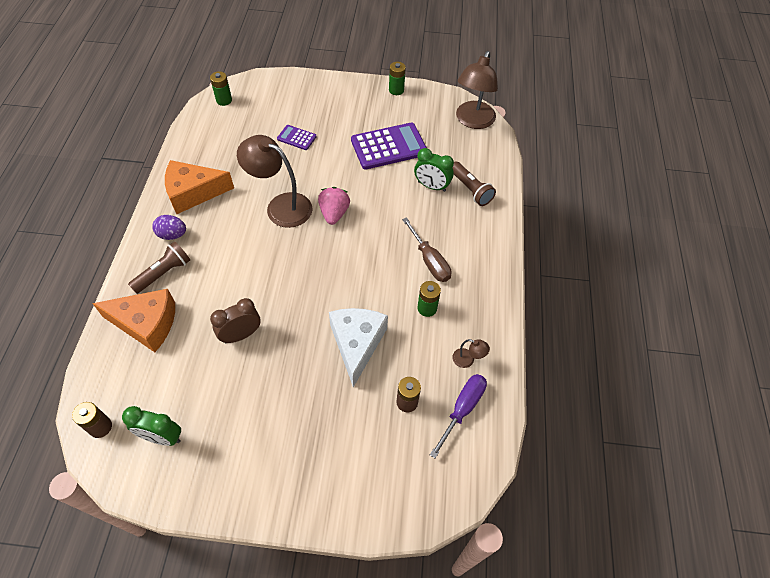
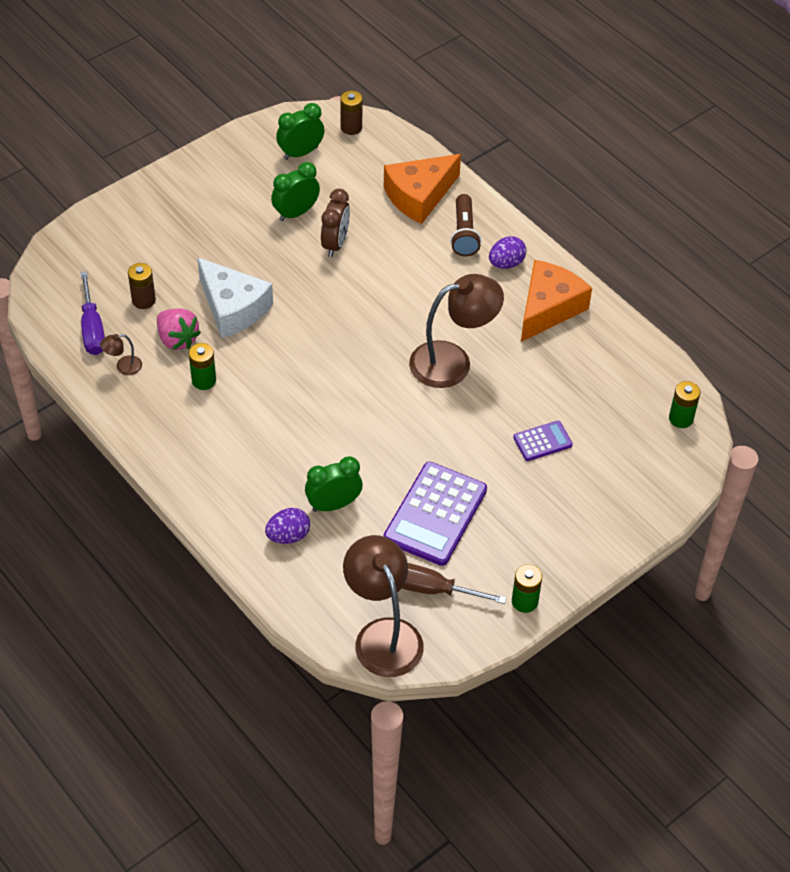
camera: 135 degrees right, 5 degrees down
(232, 383) = (296, 213): none -> green clock
(334, 213) = (394, 395): pink strawberry -> pink strawberry (177, 339)
(429, 260) = (248, 424): brown screwdriver -> brown screwdriver (432, 589)
(470, 189) = (288, 536): brown flashlight -> purple egg

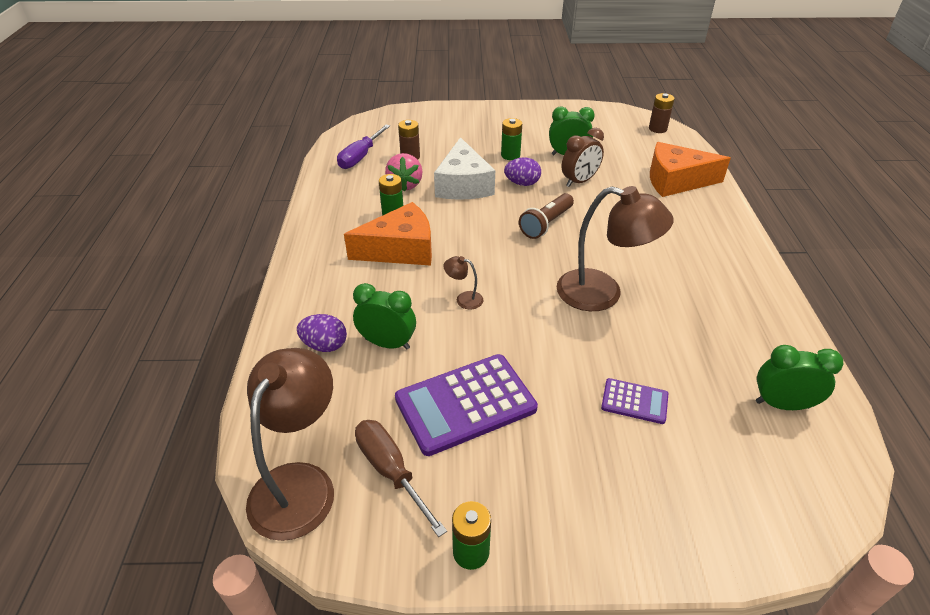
camera: 40 degrees right, 10 degrees down
(123, 367) = (352, 183): brown lamp -> brown lamp (464, 299)
(300, 153) = (606, 128): green clock -> green clock (782, 404)
(464, 234) = (694, 216): brown flashlight -> brown flashlight (546, 224)
(506, 263) = (717, 250): purple egg -> purple egg (522, 183)
(548, 308) = (733, 298): orange cheese -> orange cheese (400, 249)
(681, 418) = (822, 468): green battery -> green battery (510, 155)

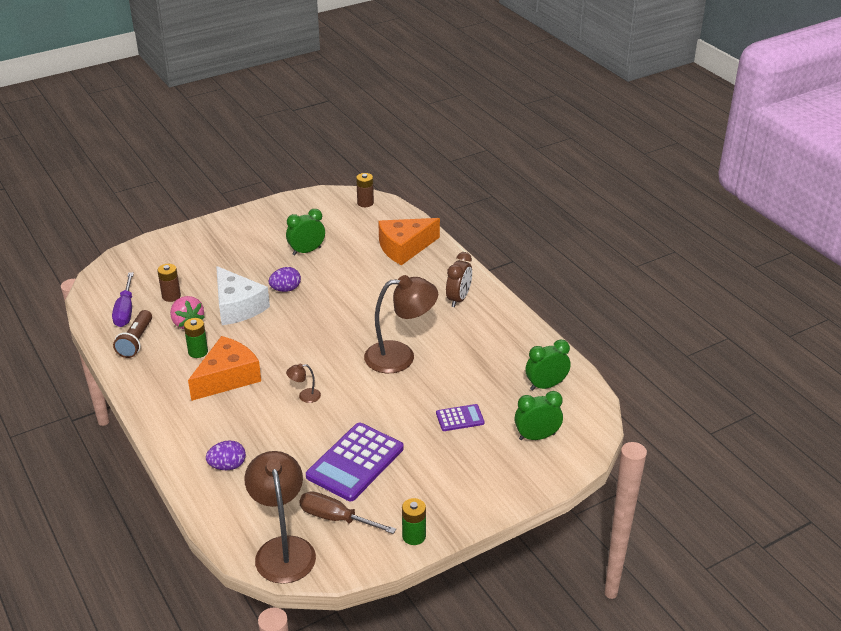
camera: 30 degrees left, 5 degrees down
(387, 343) = (272, 447): green clock -> green clock (537, 437)
(510, 155) = (258, 267): green battery -> none
(546, 224) = (327, 318): brown flashlight -> brown flashlight (136, 341)
(579, 181) = (330, 272): brown clock -> brown clock (458, 299)

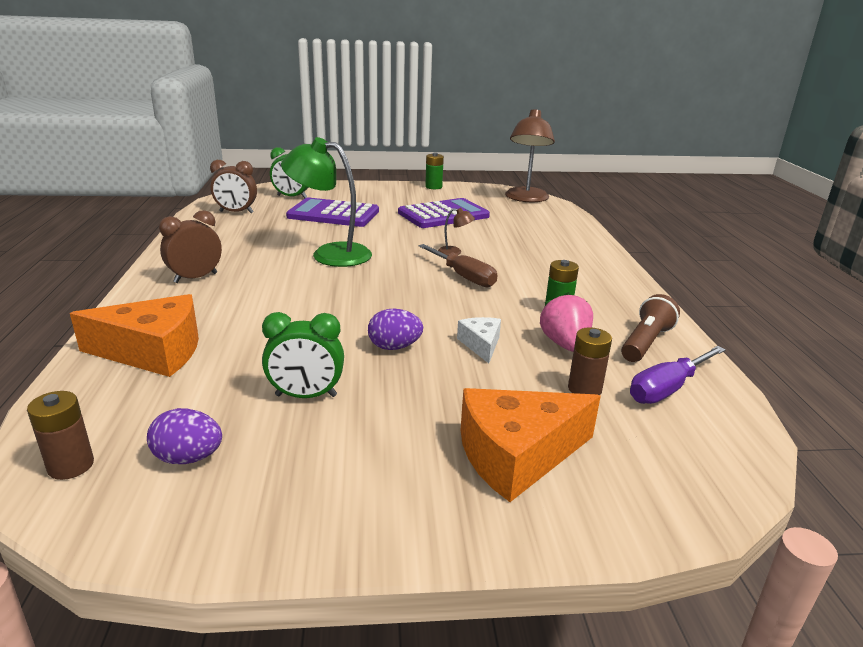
camera: 155 degrees left, 10 degrees down
(125, 310) = (668, 388): purple screwdriver -> purple screwdriver turned 150 degrees counterclockwise
(227, 378) = (529, 281): orange cheese -> orange cheese (517, 455)
(227, 466) = (552, 233): purple egg -> purple egg (188, 458)
(237, 306) = (481, 345): white cheese -> white cheese, size x0.52
(336, 518) = (479, 200): brown screwdriver -> brown screwdriver (463, 276)
(400, 356) = (330, 254): brown lamp -> green lamp
(460, 418) = (333, 214): purple calculator -> purple calculator, size x1.98
(546, 385) = (236, 212): green clock -> brown clock

